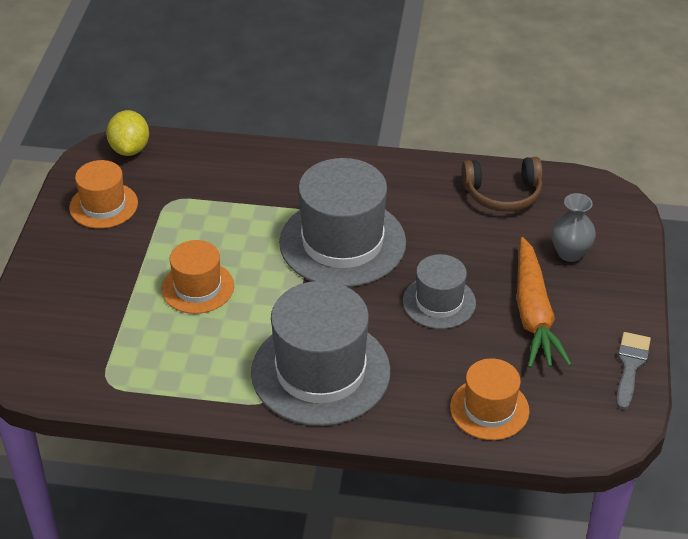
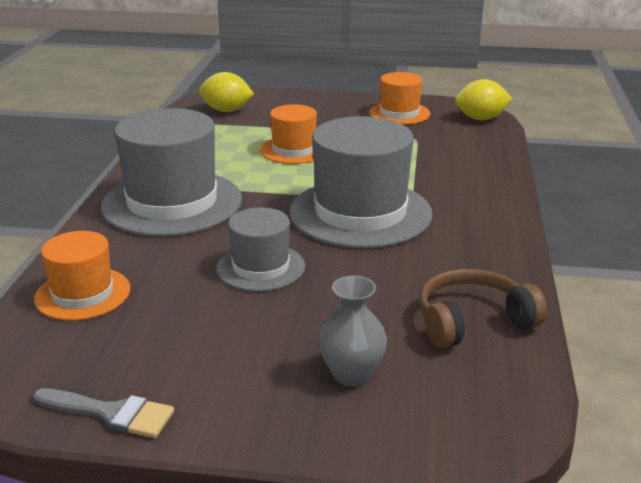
camera: 90 degrees right, 15 degrees down
(67, 350) = (226, 110): none -> yellow lemon
(503, 194) = (473, 321): brown headphones -> brown headphones turned 75 degrees clockwise
(533, 314) = (230, 334): orange carrot -> none

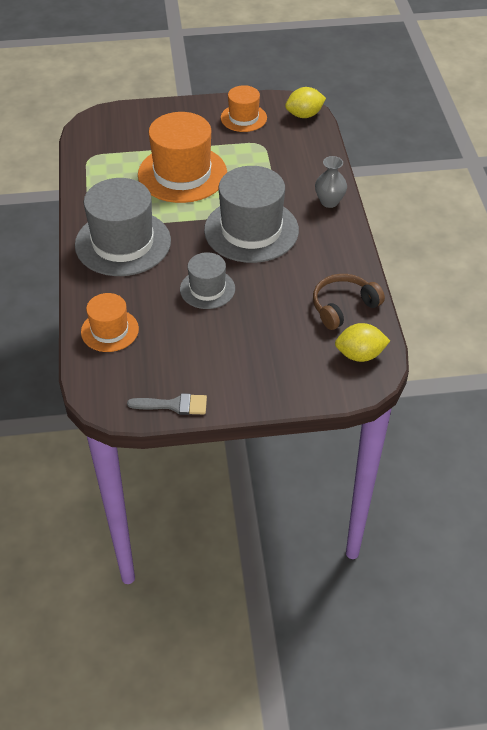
camera: 15 degrees left, 20 degrees up
(226, 110) = (112, 135): yellow lemon -> yellow lemon (360, 355)
(294, 150) = (182, 174): orange hat -> orange hat, size x1.81
(351, 374) = (289, 355): grey vase -> grey vase (329, 202)

